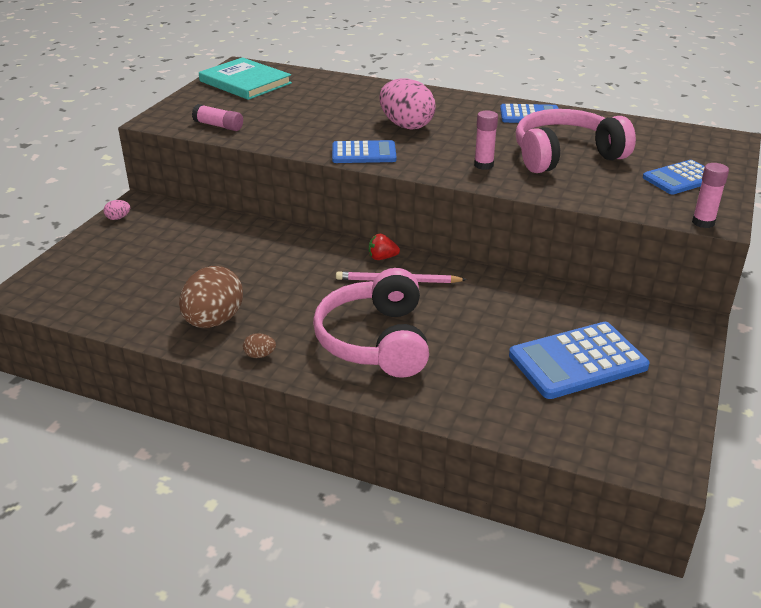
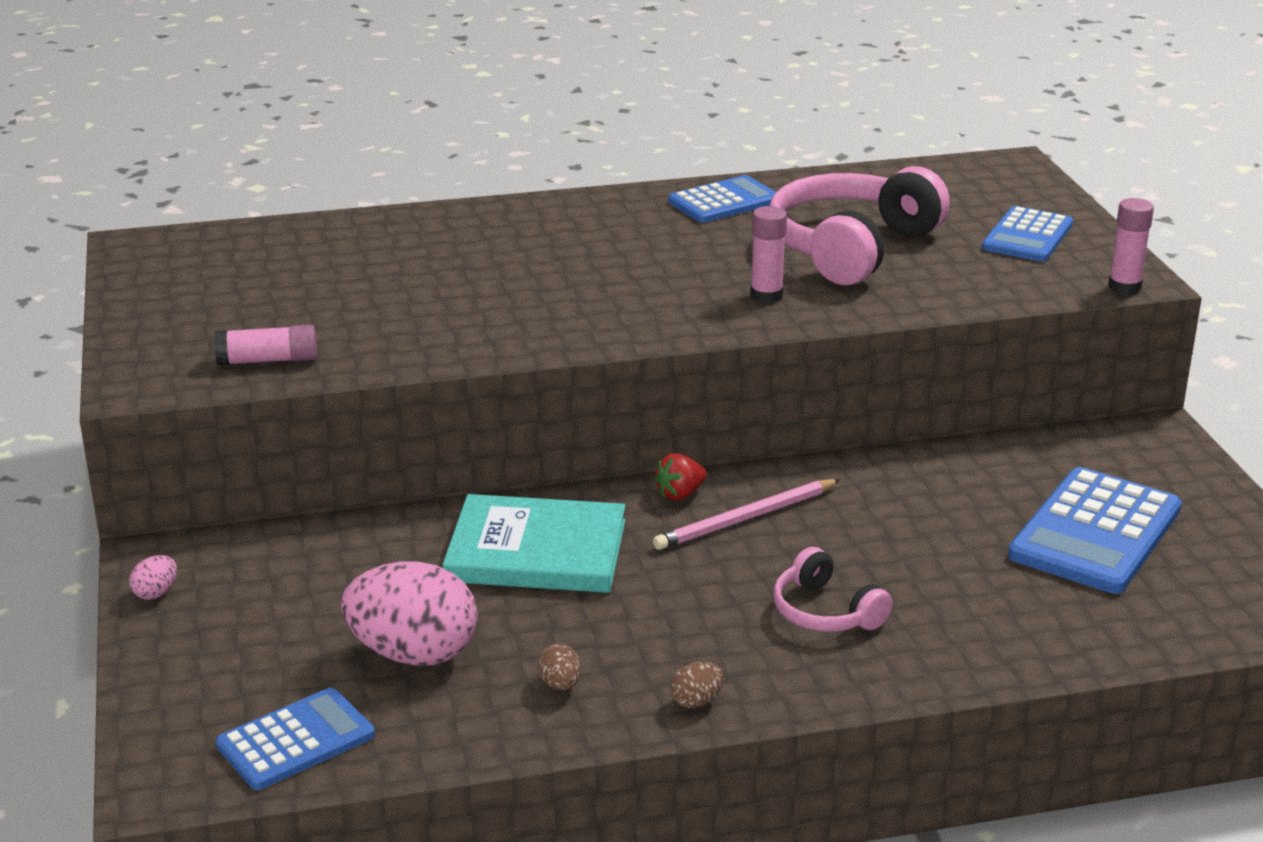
camera: 35 degrees left, 5 degrees down
(213, 321) = (560, 684): brown egg -> brown egg, size x0.41
(245, 82) = (194, 272): turquoise book -> turquoise book (536, 551)
(364, 153) = (573, 331): blue calculator -> blue calculator (296, 740)
(376, 340) = (825, 612): pink headphones -> pink headphones, size x0.52
(406, 125) = (572, 269): pink egg -> pink egg (413, 654)

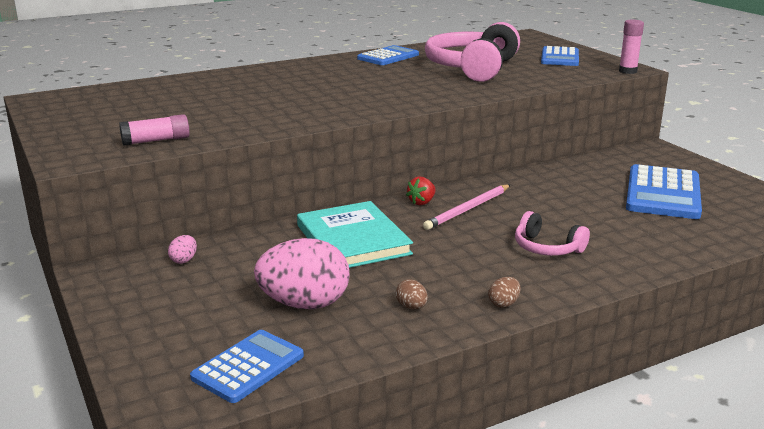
camera: 15 degrees left, 5 degrees down
(156, 593) = (106, 294): pink egg -> pink egg (184, 260)
(536, 551) = (353, 239): turquoise book -> turquoise book turned 75 degrees clockwise
(766, 295) = (443, 89): pink glue stick -> none

